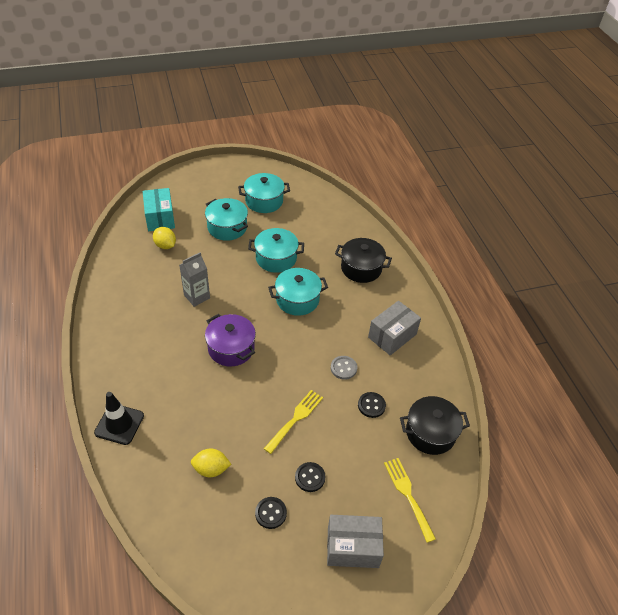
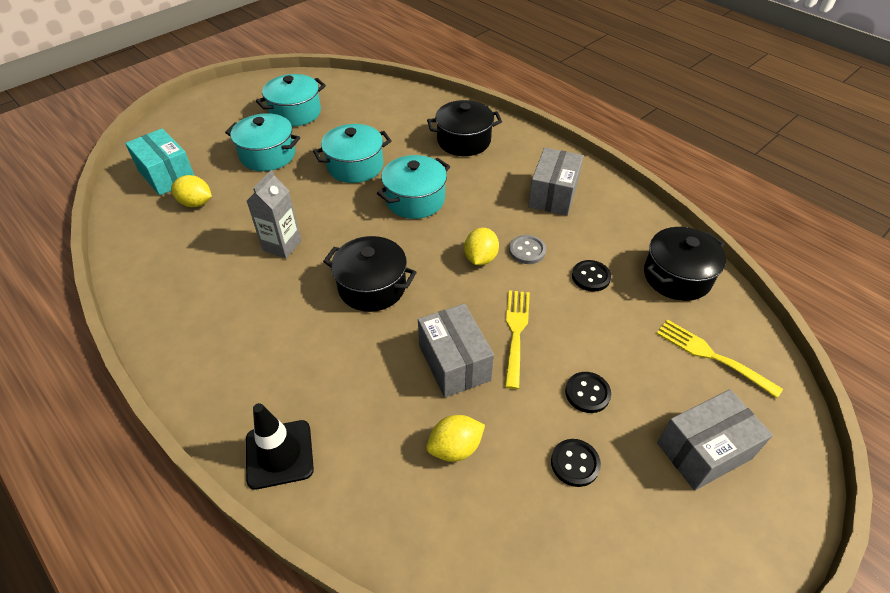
camera: 25 degrees left, 0 degrees up
(231, 348) = (372, 287): purple pot -> black pot
(246, 419) = (454, 362): none -> grey box
(309, 360) = (480, 258): none -> yellow lemon

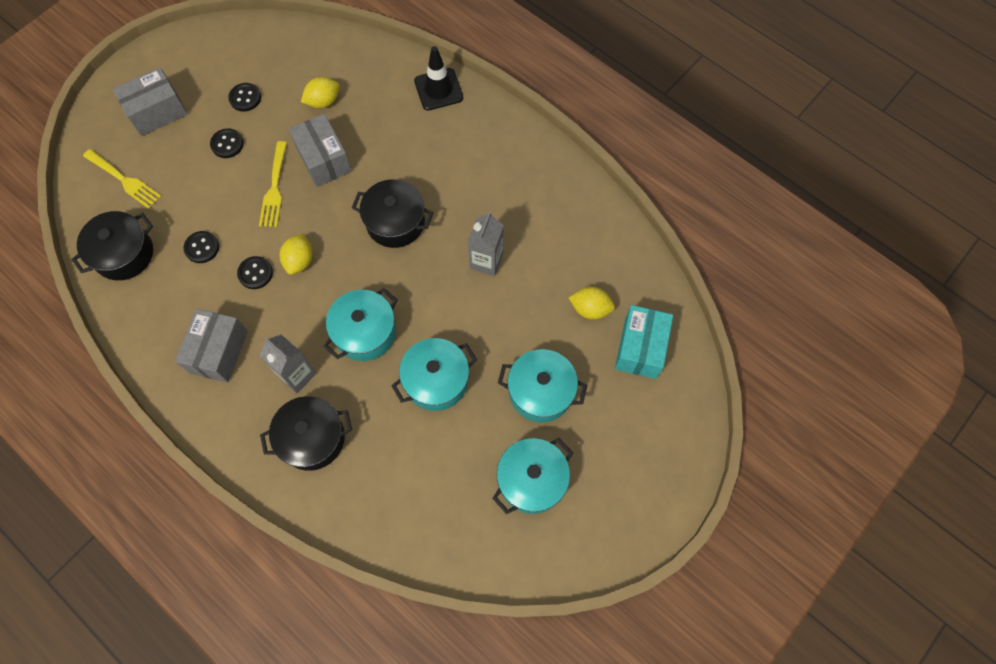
camera: 175 degrees right, 20 degrees up
(167, 175) = (640, 348): turquoise box -> turquoise box turned 60 degrees clockwise
(478, 176) = (297, 375): none -> grey carton
(527, 251) = (255, 273): grey button -> black button

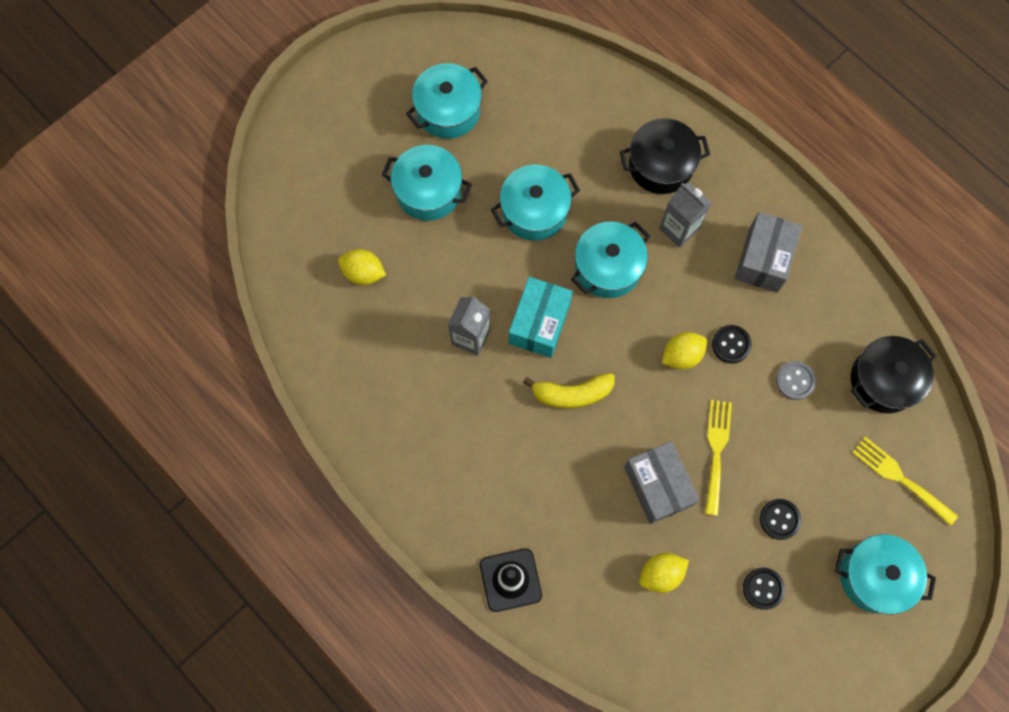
camera: 175 degrees left, 5 degrees up
(157, 112) = (875, 576): grey box -> turquoise pot
(202, 248) = (795, 381): black button -> grey button
(299, 261) = (682, 355): yellow lemon -> yellow lemon turned 45 degrees clockwise
(395, 222) = (572, 394): black pot -> yellow banana
(640, 348) = (318, 226): turquoise box -> turquoise box (539, 323)

